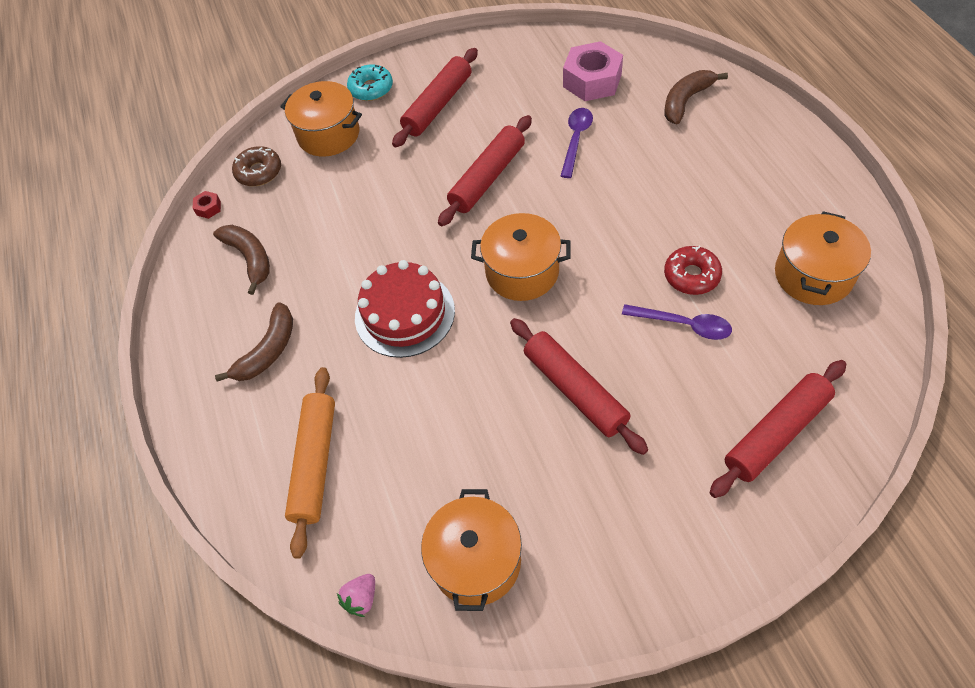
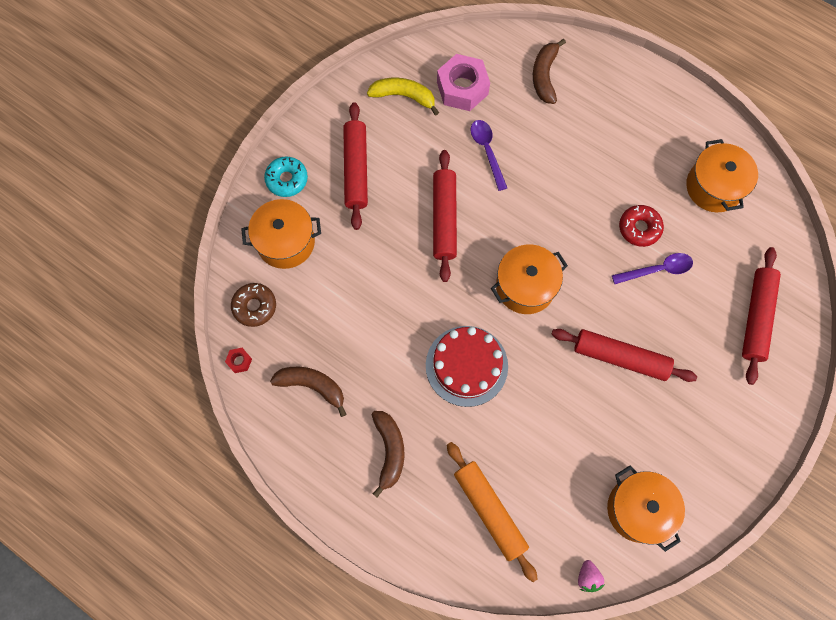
camera: 40 degrees left, 15 degrees up
(530, 66) = (404, 96): none -> yellow banana

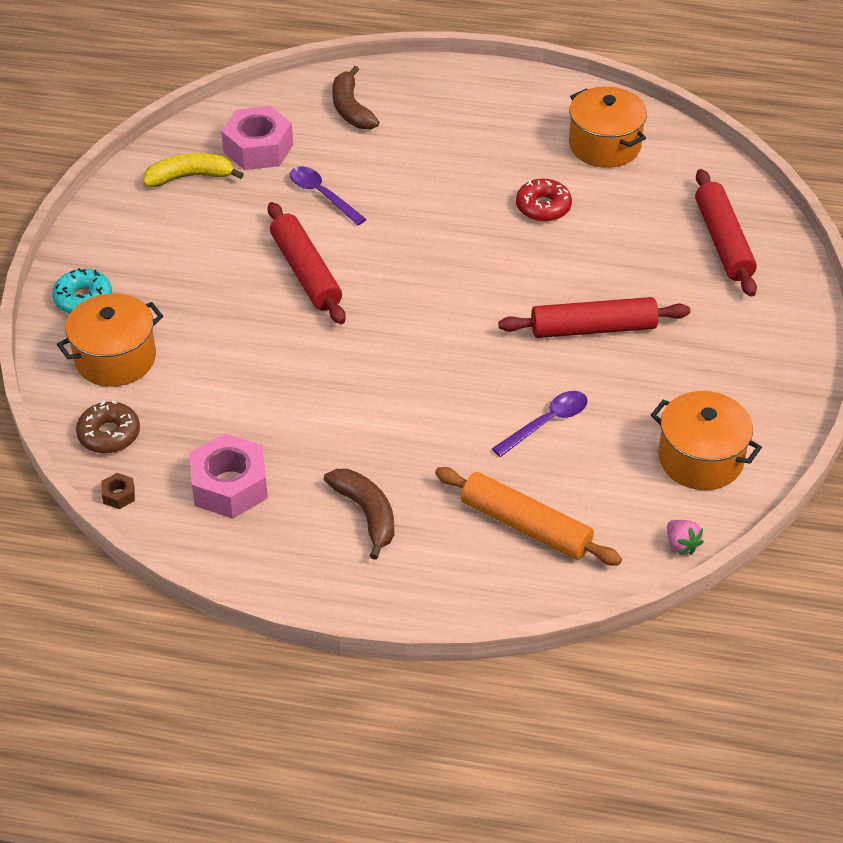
camera: 25 degrees left, 25 degrees down
(239, 361) = (119, 495): red nut -> brown nut
(312, 386) = (230, 486): brown banana -> pink nut
(356, 169) = (168, 262): red rolling pin -> none
(466, 366) = (414, 399): red cake -> none
(525, 286) = (441, 302): orange pot -> none
(657, 270) = (586, 237): purple spoon -> purple spoon (547, 423)

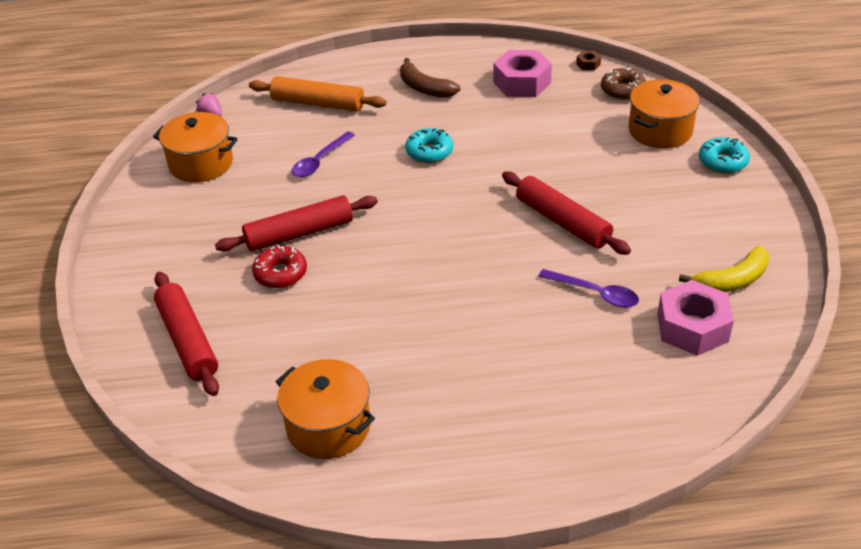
camera: 165 degrees right, 5 degrees down
(351, 109) = (631, 402): brown banana -> none
(406, 401) = (429, 152): none -> turquoise donut
(543, 207) = (375, 334): red donut -> red donut (280, 273)

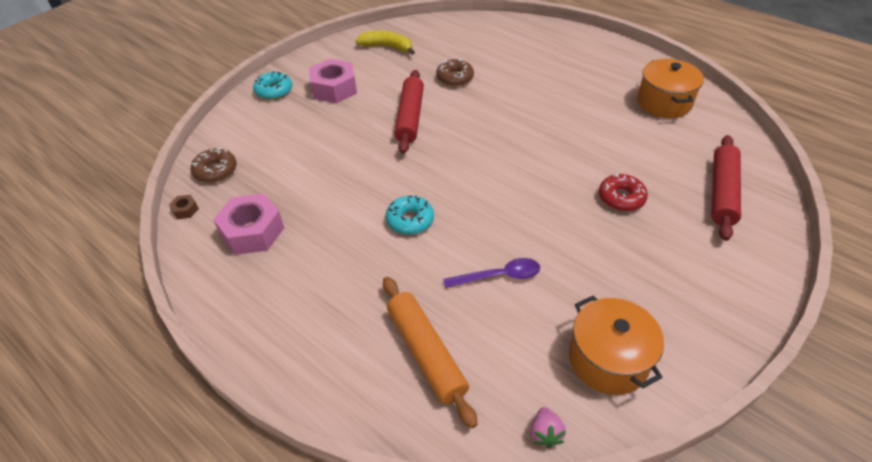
camera: 135 degrees left, 5 degrees up
(299, 233) = (580, 219): red rolling pin -> none
(425, 88) = (320, 290): brown banana -> none
(595, 293) = (455, 78): purple spoon -> brown donut
(660, 131) = (260, 128): orange pot -> none
(692, 327) = (437, 43): pink nut -> pink nut (334, 89)

